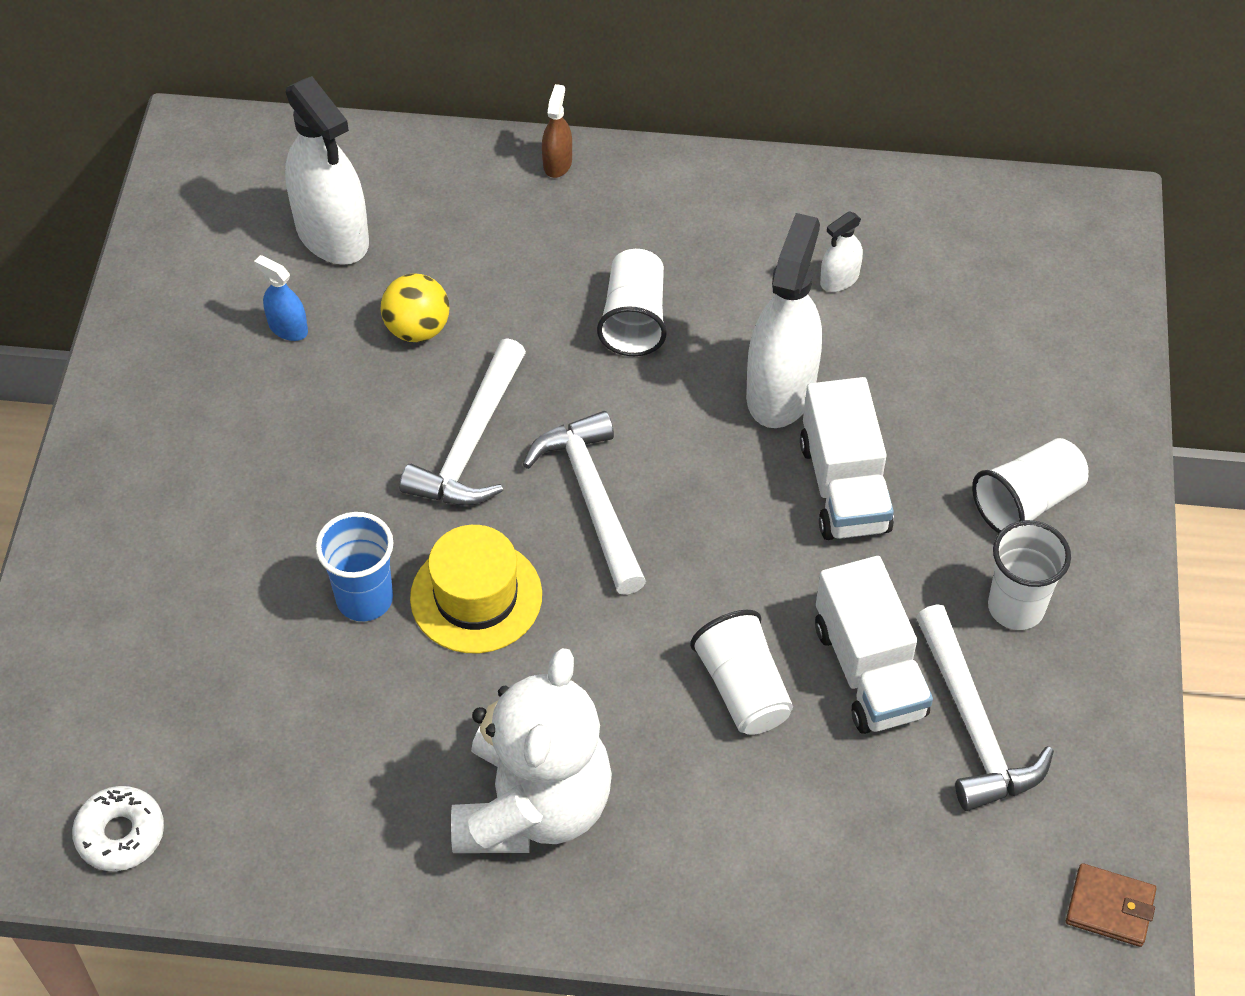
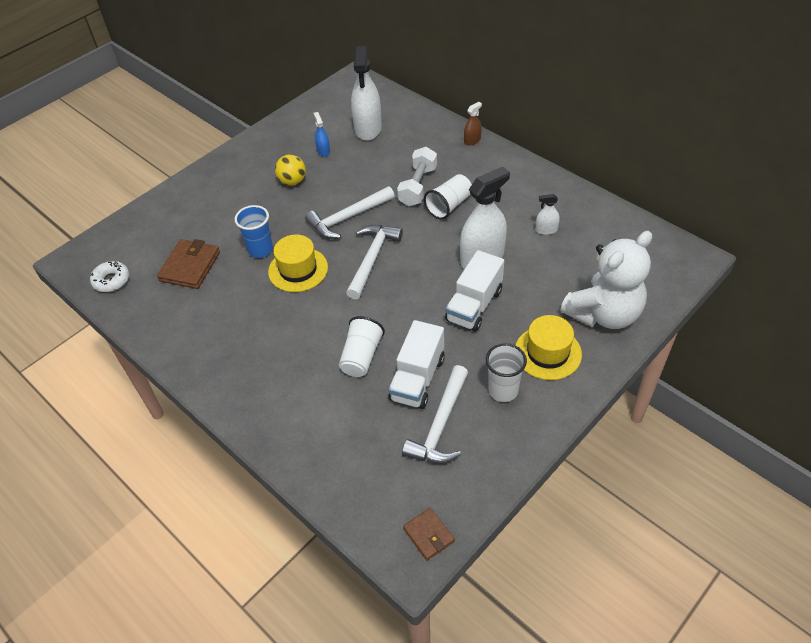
camera: 40 degrees right, 5 degrees down
(257, 711) = (190, 266): none -> brown wallet
(417, 329) = (367, 172): yellow ball -> yellow ball (292, 181)
(533, 806) = (245, 352): white teddy bear -> white teddy bear (604, 314)
(542, 309) = (418, 186): none -> white dumbbell
(1027, 502) = (548, 353): white cup -> yellow hat

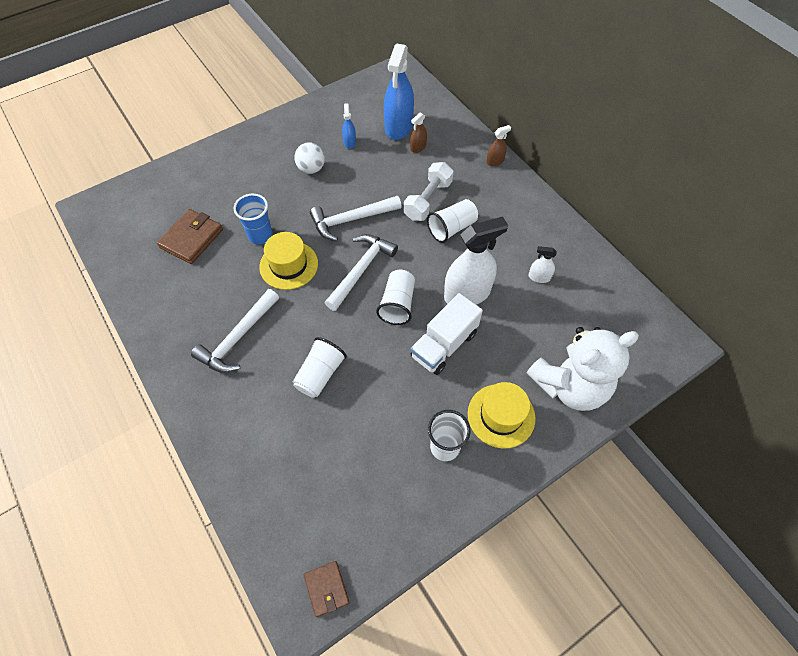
camera: 10 degrees right, 10 degrees up
(111, 280) = (117, 237): white donut -> none
(292, 181) = (311, 169): yellow ball -> white ball
(368, 128) = (398, 127): white spray bottle -> blue spray bottle
(393, 142) = (418, 147): none -> brown spray bottle
(417, 379) = (366, 412): white truck -> none
(418, 281) = (397, 304): none -> white cup
(440, 425) = (373, 469): white hammer -> white hammer (238, 338)

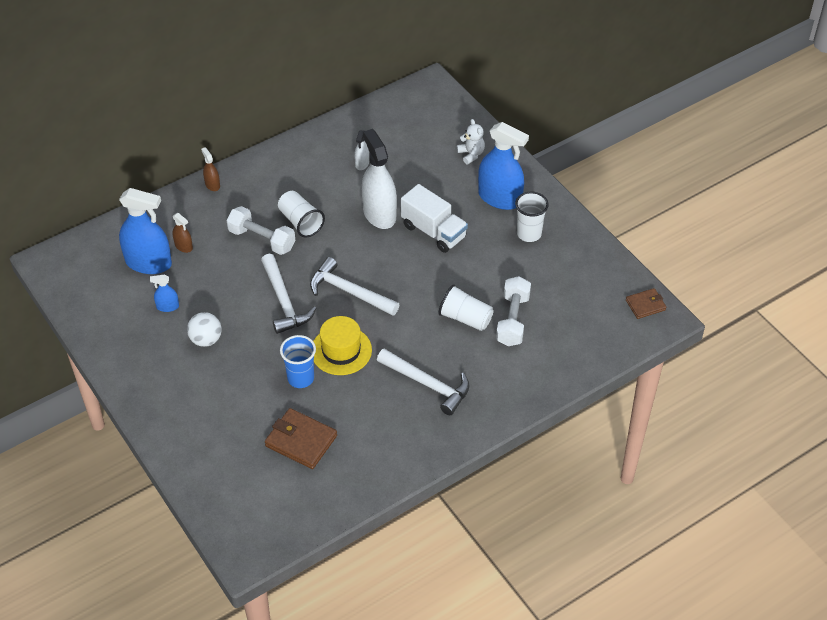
camera: 90 degrees left, 10 degrees down
(314, 423) = (512, 320): none -> white dumbbell
(397, 304) = (390, 264): white cup -> none
(501, 415) = (499, 198): yellow hat -> blue spray bottle
(569, 385) = (471, 154): white teddy bear -> white teddy bear, size x0.43

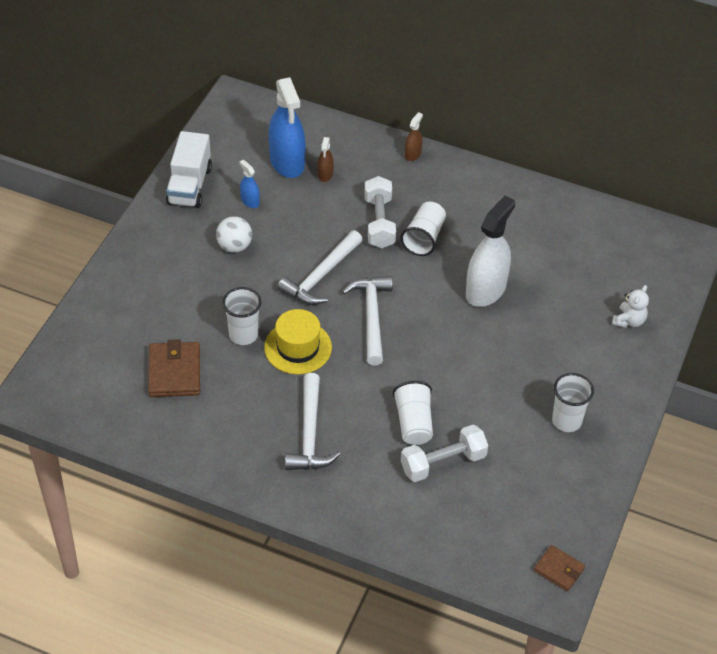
camera: 55 degrees right, 0 degrees up
(300, 378) = (243, 335): blue cup -> white cup
(362, 163) = (537, 244): white spray bottle -> none
(433, 231) = (500, 342): white truck -> white truck (189, 185)
(499, 198) = (592, 373): blue spray bottle -> none

